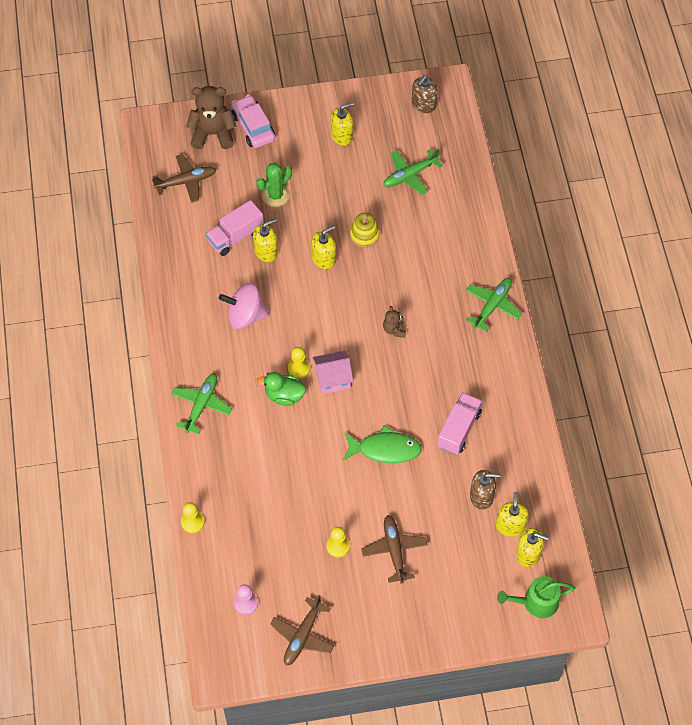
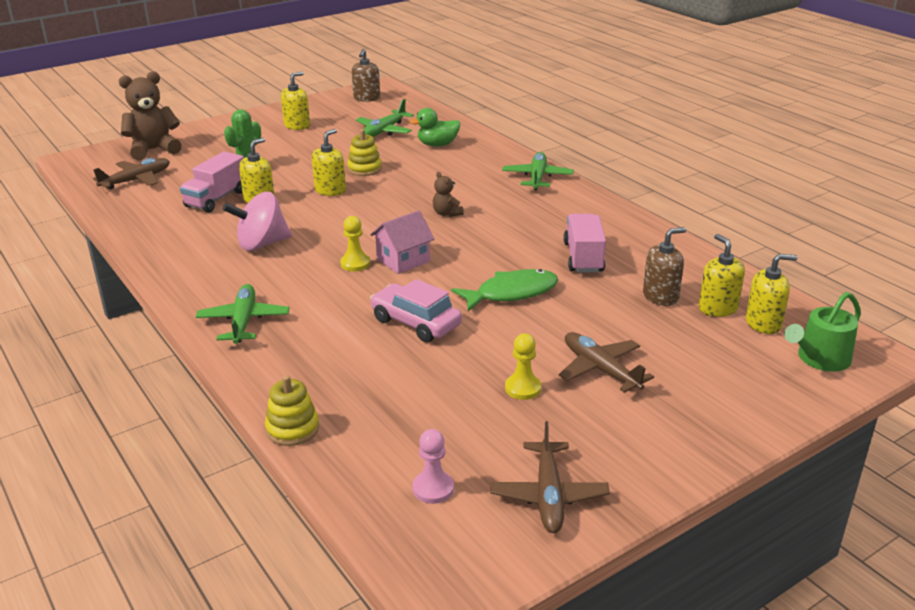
camera: 25 degrees left, 30 degrees down
(192, 522) = (292, 429): yellow pawn -> yellow stacking toy
(253, 127) = (197, 138): pink car -> pink car (416, 323)
(284, 395) = (351, 287): green duck -> green duck (437, 145)

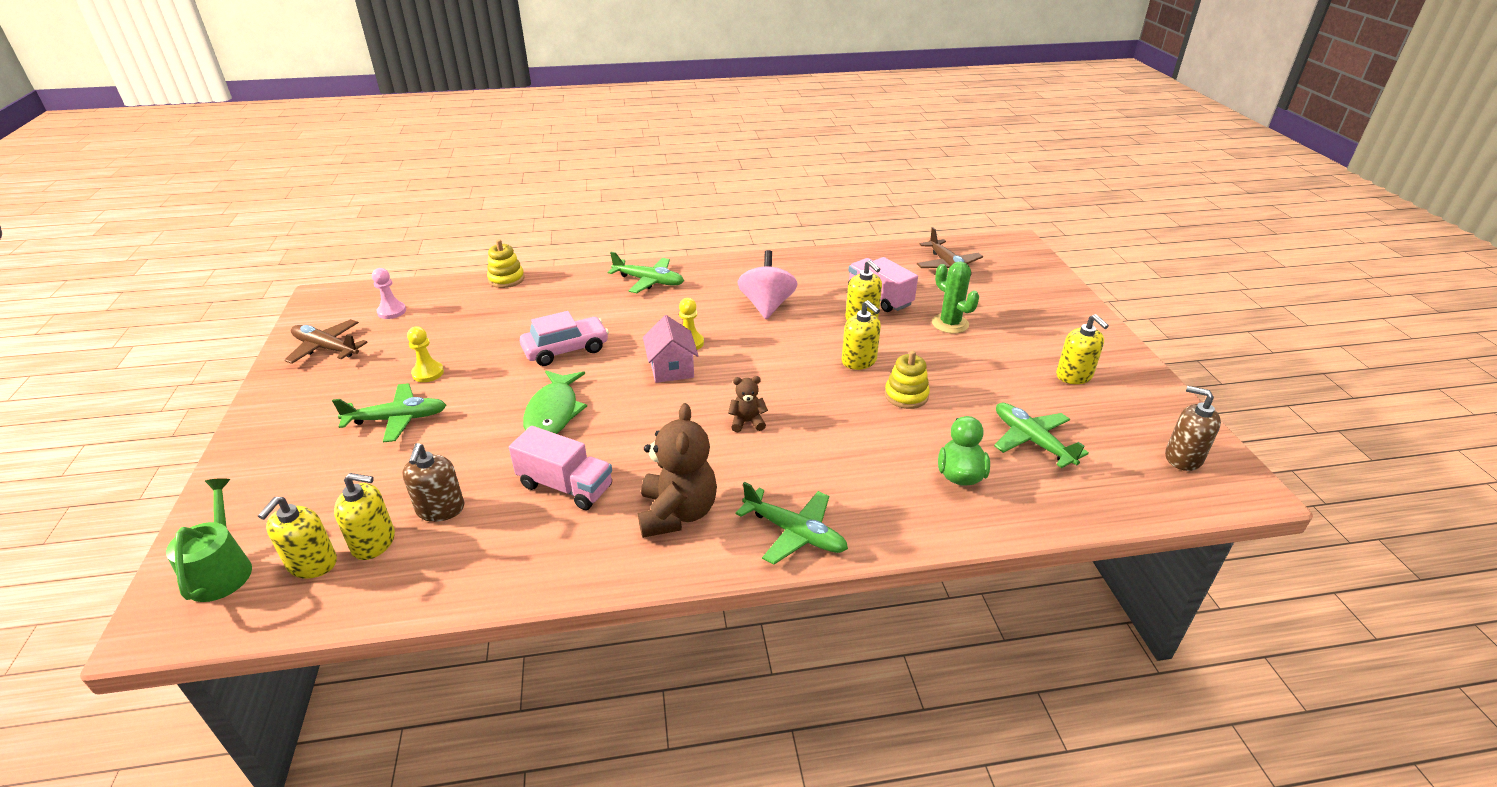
camera: 115 degrees right, 5 degrees up
(153, 150) = (1025, 281): brown teddy bear -> brown teddy bear (677, 513)
(601, 369) = (397, 419): brown plane -> green plane

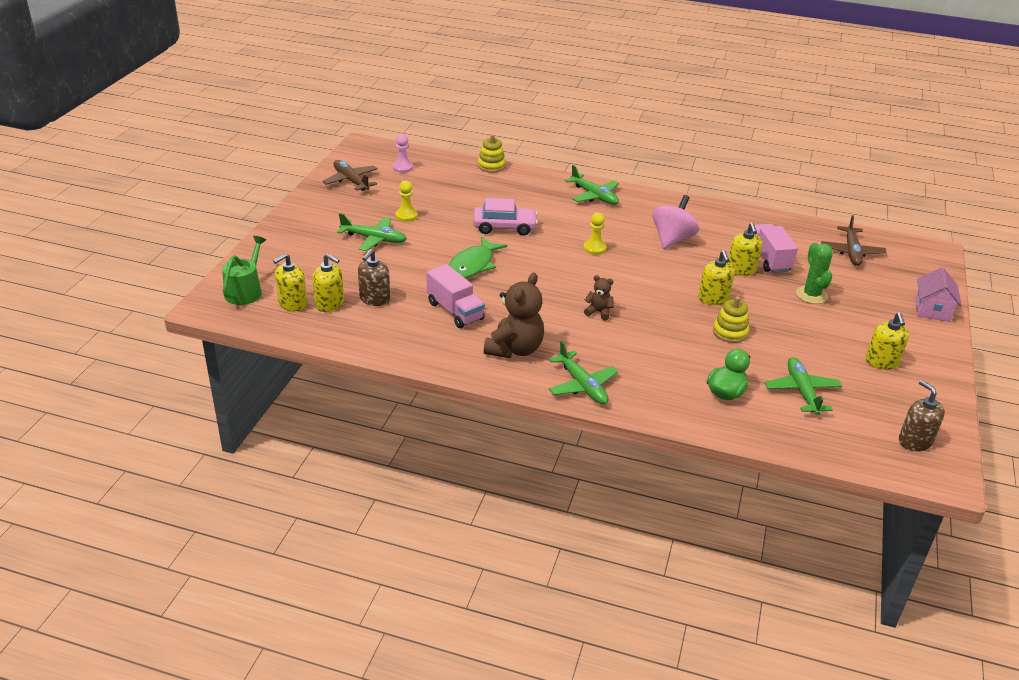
camera: 25 degrees right, 0 degrees up
(671, 369) = (569, 262): pink house -> pink house (932, 310)

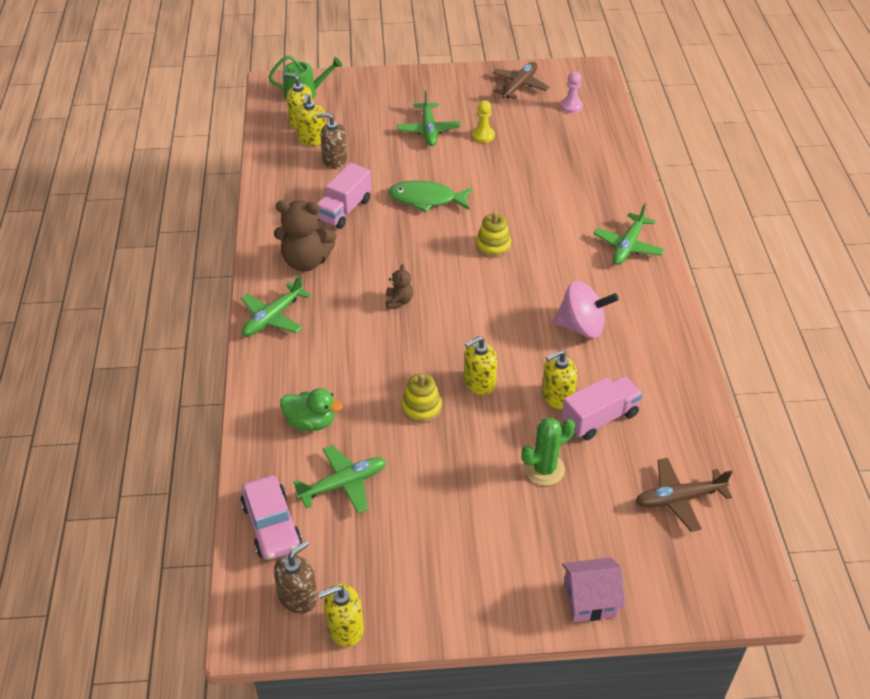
camera: 70 degrees right, 10 degrees up
(491, 166) = (627, 159): yellow stacking toy -> yellow stacking toy (493, 246)
(504, 227) = (510, 200): pink car -> pink car (271, 525)
(594, 248) = (516, 271): yellow pawn -> none
(881, 362) = (438, 553): yellow soap dispenser -> yellow soap dispenser (345, 628)

